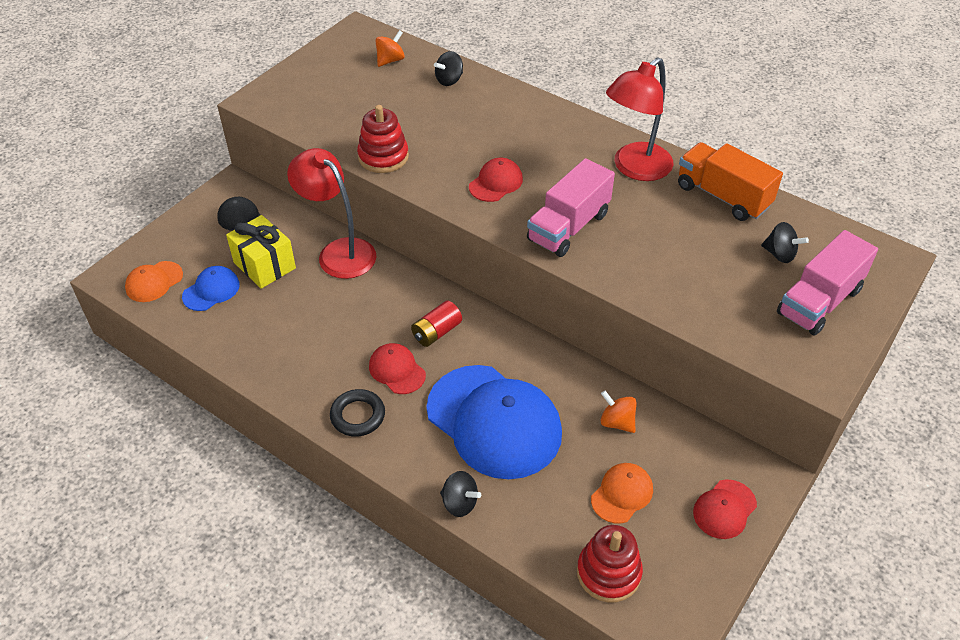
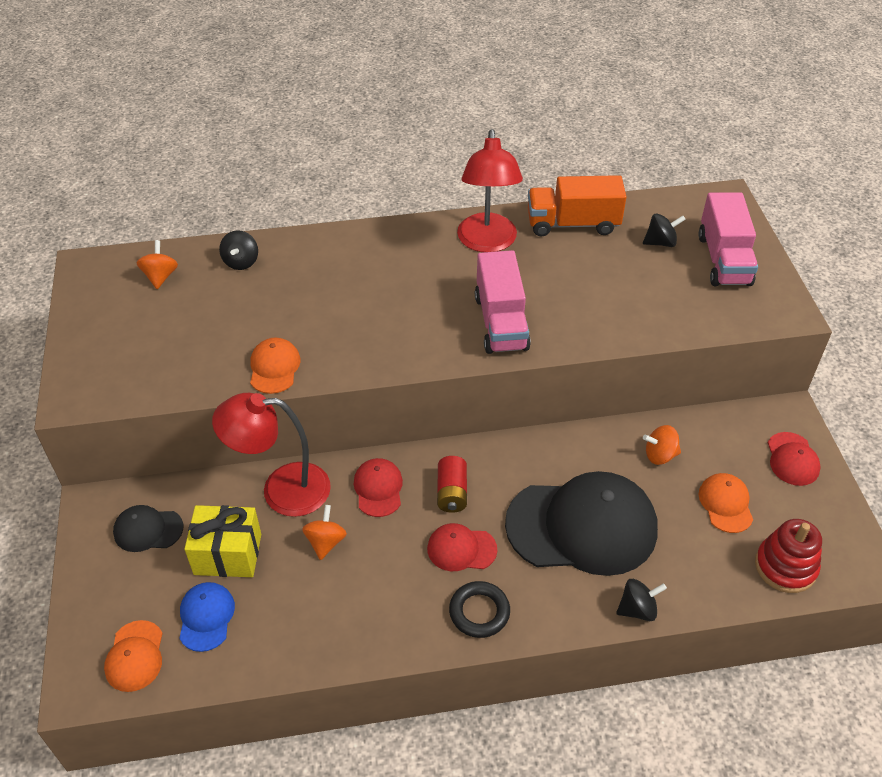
camera: 45 degrees left, 0 degrees up
(324, 301) = (325, 542): none -> orange spinning top
(383, 157) = (274, 368): red stacking toy -> orange cap
(494, 421) = (582, 526): blue cap -> black cap
(496, 183) = (399, 325): red cap -> red cap (378, 489)

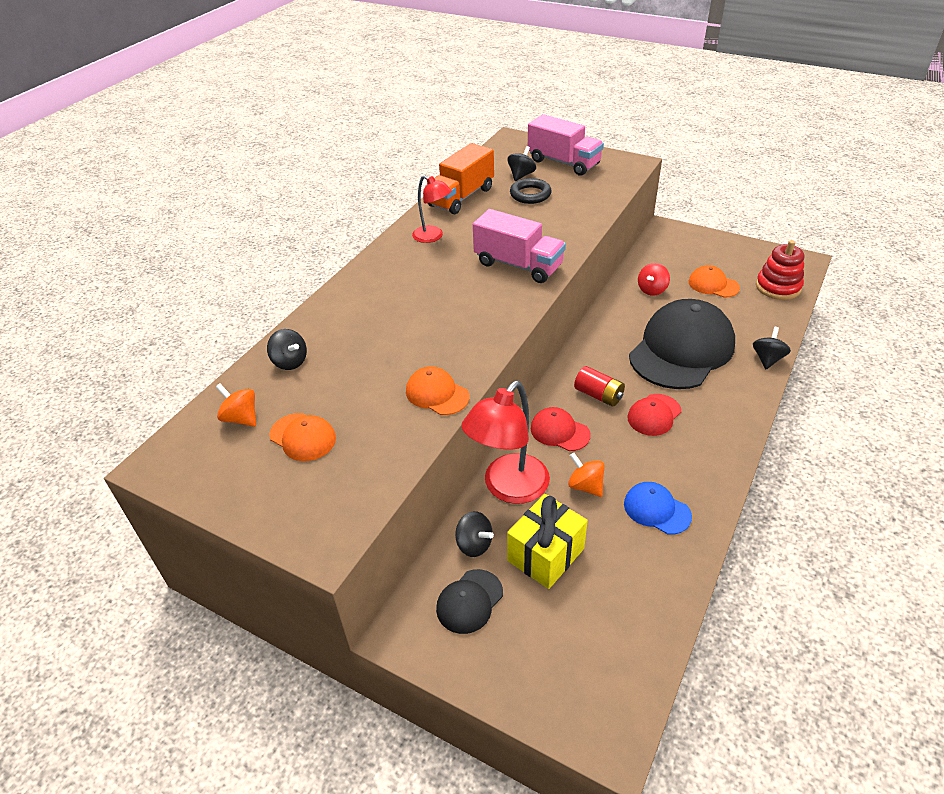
camera: 50 degrees left, 5 degrees down
(135, 656) = (606, 675): orange cap -> orange cap (303, 437)
(205, 501) = (474, 544): none -> black spinning top
(206, 617) = (601, 600): blue cap -> blue cap (656, 510)
(479, 612) = (717, 432): black ring -> black ring (530, 194)
(487, 242) = (433, 237): red lamp -> red lamp, size x0.58
(660, 455) = (652, 290): orange spinning top -> red spinning top
(792, 459) = (701, 245): red cap -> none

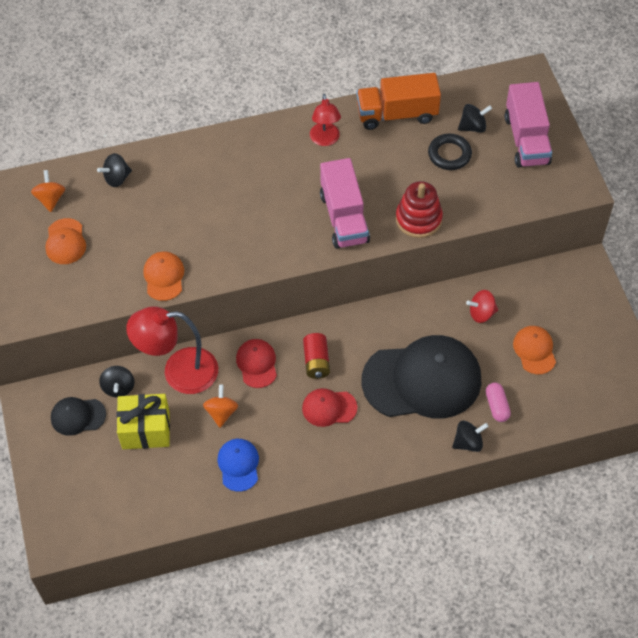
camera: 45 degrees right, 15 degrees up
(290, 362) = (117, 178): black spinning top -> black spinning top turned 60 degrees clockwise
(746, 327) = (497, 406): none -> pink capsule
(778, 287) = (580, 398): red stacking toy -> red stacking toy (418, 219)

